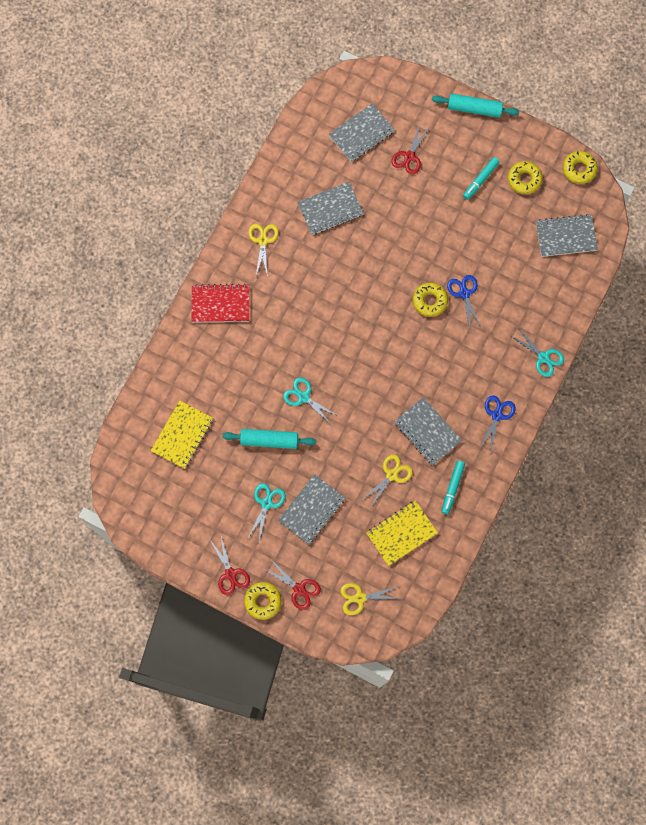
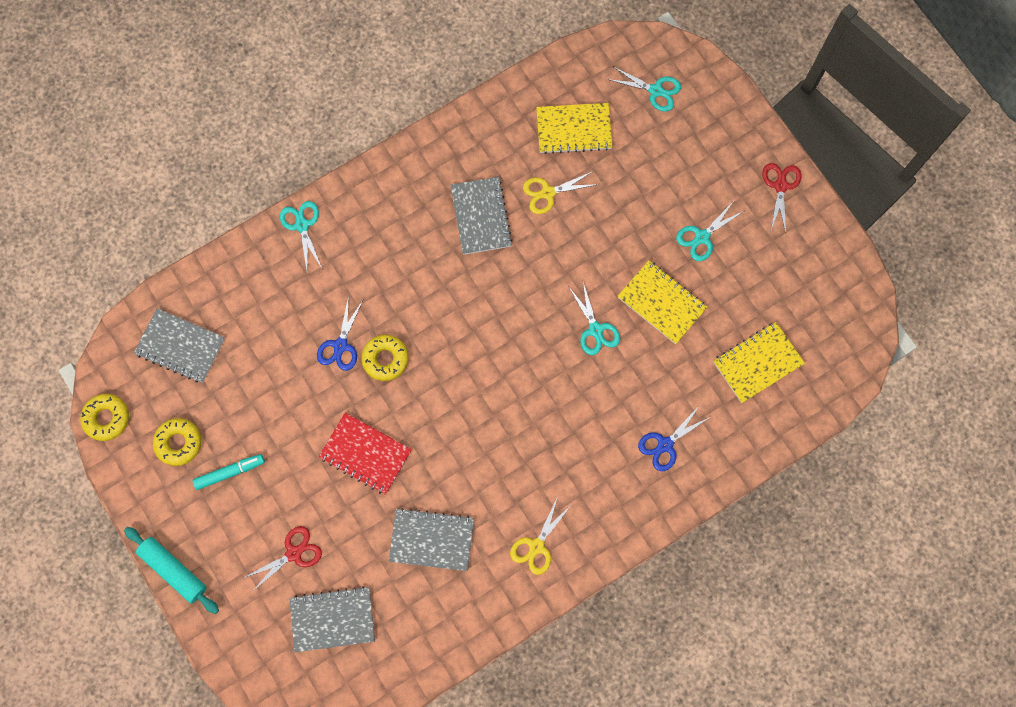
camera: 150 degrees left, 0 degrees up
(220, 304) = (631, 494): red notebook -> red notebook (365, 454)
(263, 601) = (760, 141): yellow donut -> none
(269, 440) = (661, 303): turquoise rolling pin -> yellow notebook
(299, 589) = (715, 133): red scissors -> none
(311, 509) = (656, 204): grey notebook -> none
(360, 598) = (655, 90): yellow scissors -> turquoise scissors
(452, 488) = (491, 145): turquoise marker -> none
(497, 415) = (394, 192): blue scissors -> blue scissors (665, 445)

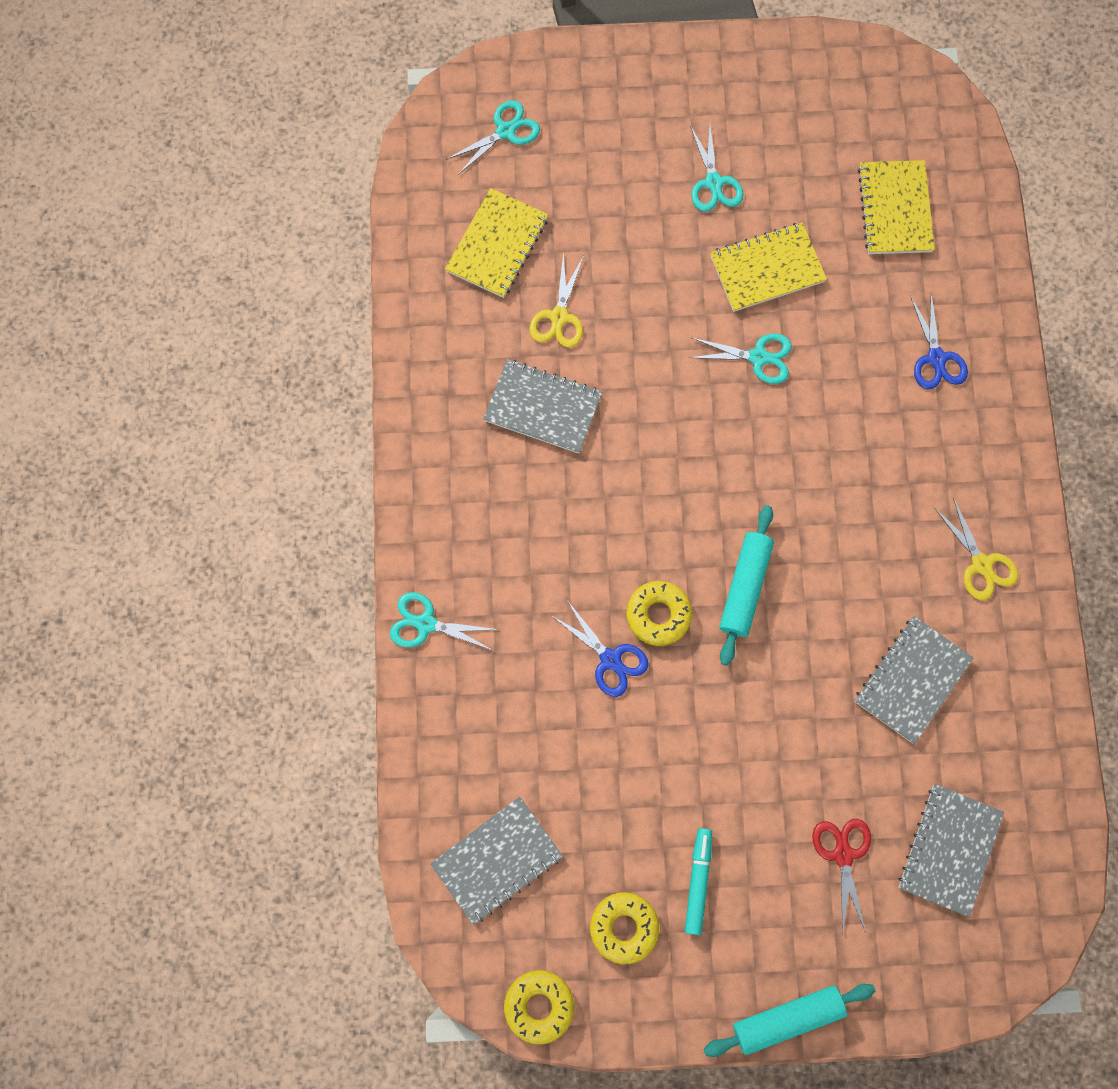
camera: 60 degrees left, 0 degrees up
(365, 454) = (764, 701): red notebook -> none
(434, 402) = (744, 587): none -> turquoise rolling pin
(780, 186) = (702, 69): red scissors -> none

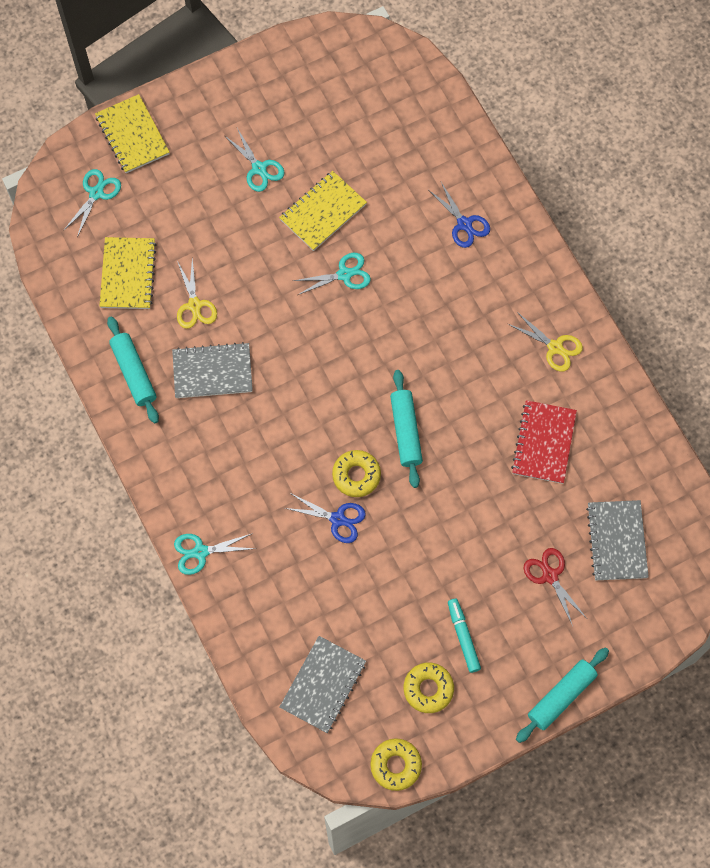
camera: 25 degrees left, 5 degrees down
(449, 368) = (134, 373): none -> turquoise rolling pin
(895, 209) = (391, 135): yellow notebook -> yellow notebook (132, 135)
(912, 680) = (544, 443): grey notebook -> red notebook

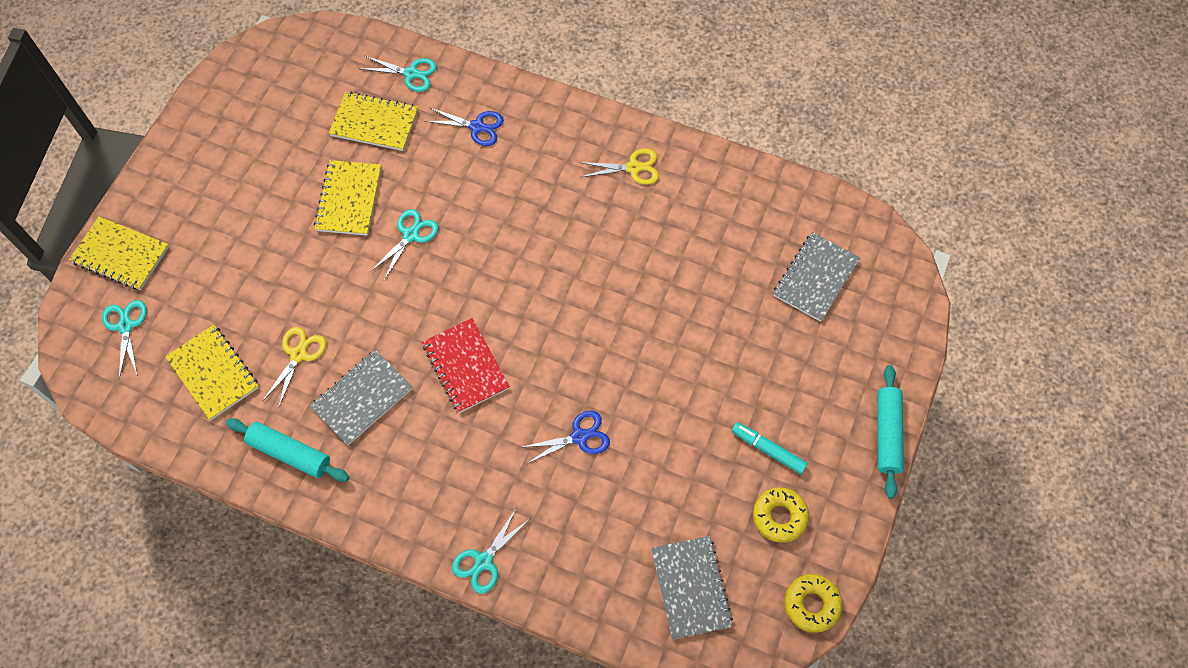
camera: 40 degrees left, 5 degrees down
(195, 305) = (298, 354): yellow scissors -> yellow scissors turned 105 degrees counterclockwise
(259, 168) = (262, 203): turquoise scissors -> turquoise scissors (411, 73)
(356, 475) = (563, 388): yellow donut -> none
(390, 164) = (374, 123): none -> yellow notebook
(406, 431) = (573, 321): turquoise rolling pin -> none
(544, 443) = (691, 246): red notebook -> red notebook (466, 366)
(550, 576) = (790, 345): red scissors -> none
(617, 541) = (815, 278): grey notebook -> grey notebook turned 75 degrees clockwise

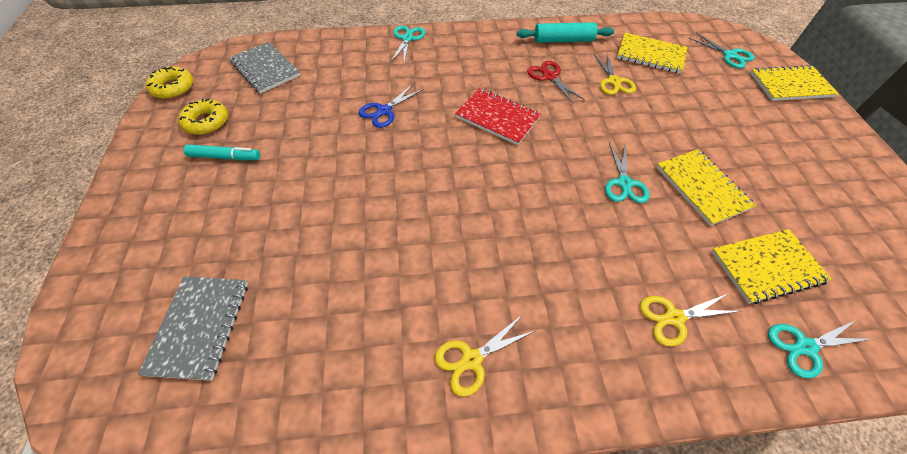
camera: 150 degrees right, 10 degrees down
(362, 398) = (549, 77): grey notebook -> red scissors
(477, 127) = (674, 318): blue scissors -> yellow scissors
(887, 434) = (108, 209): turquoise rolling pin -> none

